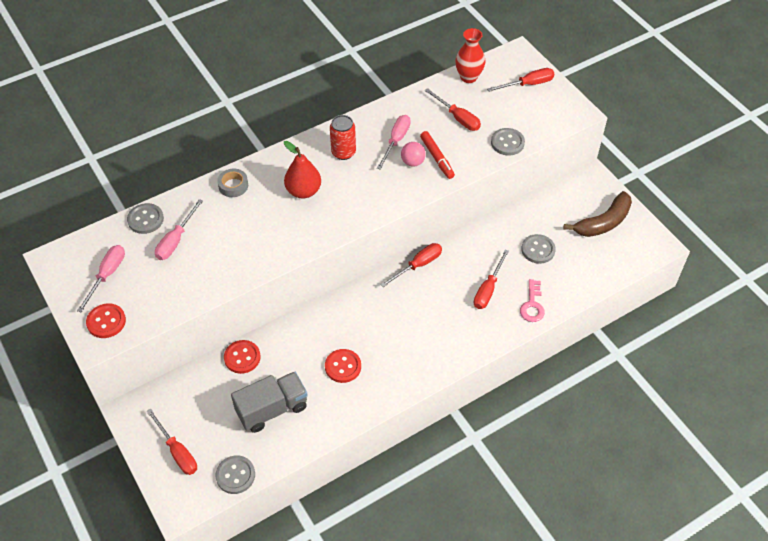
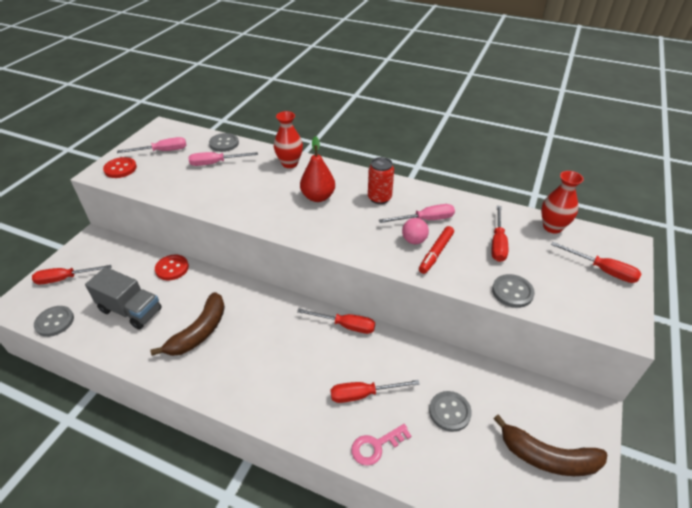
camera: 55 degrees right, 10 degrees down
(177, 451) = (65, 278): red screwdriver -> red screwdriver turned 60 degrees clockwise
(233, 186) = (289, 163): grey tape -> red vase
(343, 366) = (199, 332): red button -> brown banana

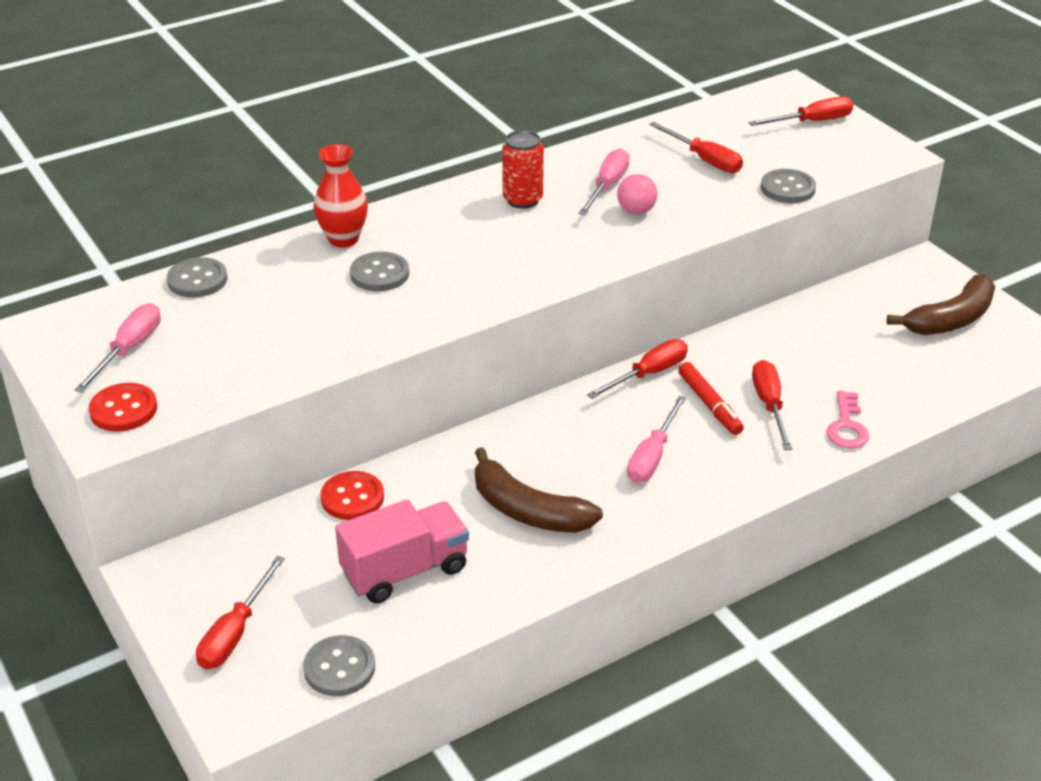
camera: 55 degrees left, 5 degrees down
(130, 310) = (405, 570): grey truck -> pink truck
(199, 332) = (527, 510): brown banana -> brown banana turned 150 degrees clockwise
(216, 163) = (247, 305): pink screwdriver -> pink screwdriver (652, 456)
(318, 197) = (459, 245): red pear -> none
(363, 394) = (769, 405): red screwdriver -> red screwdriver turned 150 degrees clockwise
(436, 253) = (675, 206): red marker -> red marker (709, 404)
(449, 412) = (847, 354): grey button -> grey button (379, 274)
(552, 227) = (717, 114): red vase -> none

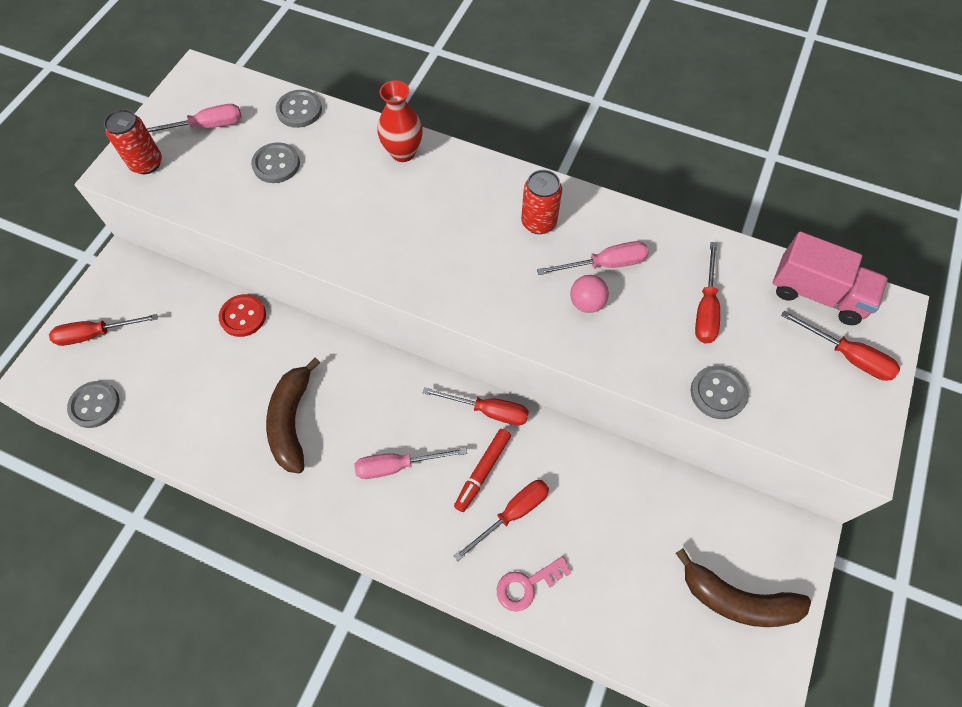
camera: 55 degrees right, 25 degrees up
(123, 409) = (146, 163): red button -> red can
(379, 274) = (378, 197): grey button -> grey button (276, 164)
(405, 570) = (195, 386): pink truck -> pink truck (817, 294)

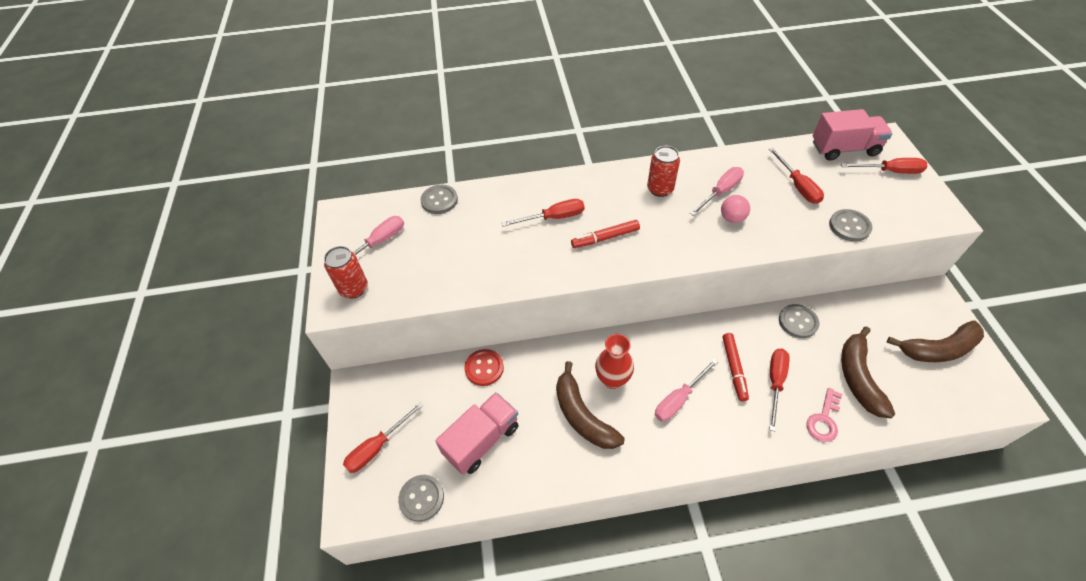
camera: 30 degrees left, 10 degrees down
(185, 385) = (482, 440): none -> pink truck
(276, 164) = (455, 241): grey button -> grey button (798, 322)
(403, 152) = (536, 191): red vase -> red vase (612, 379)
(427, 246) = (605, 238): none -> red marker
(488, 411) = (702, 330): red screwdriver -> red screwdriver (553, 218)
(609, 568) = (858, 377): none -> brown banana

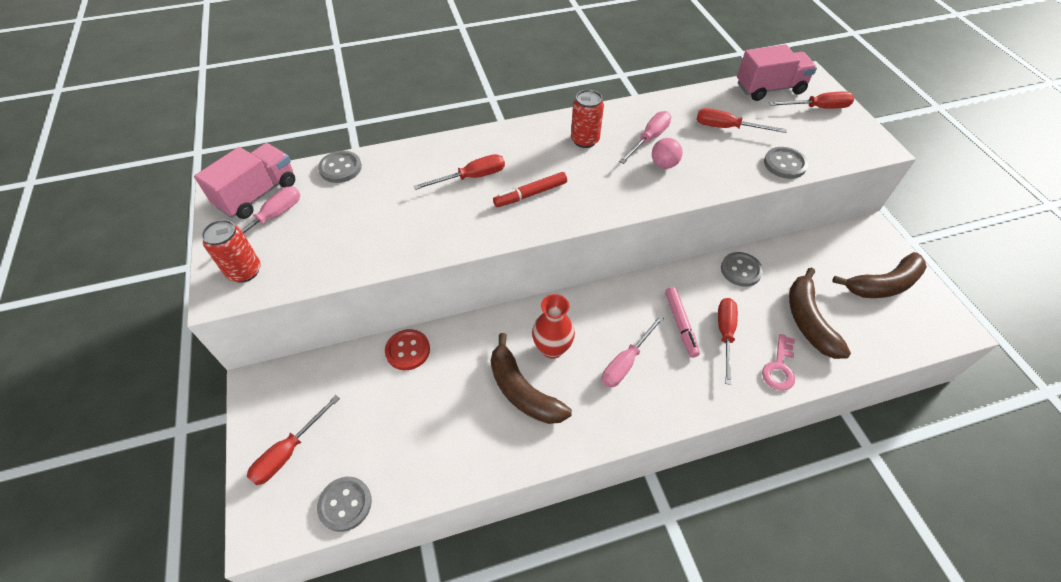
camera: 10 degrees left, 0 degrees up
(482, 440) = (411, 430): pink truck -> pink truck (258, 194)
(734, 368) = (680, 324): red marker -> pink marker
(797, 186) = (727, 128): red screwdriver -> red screwdriver turned 135 degrees clockwise

